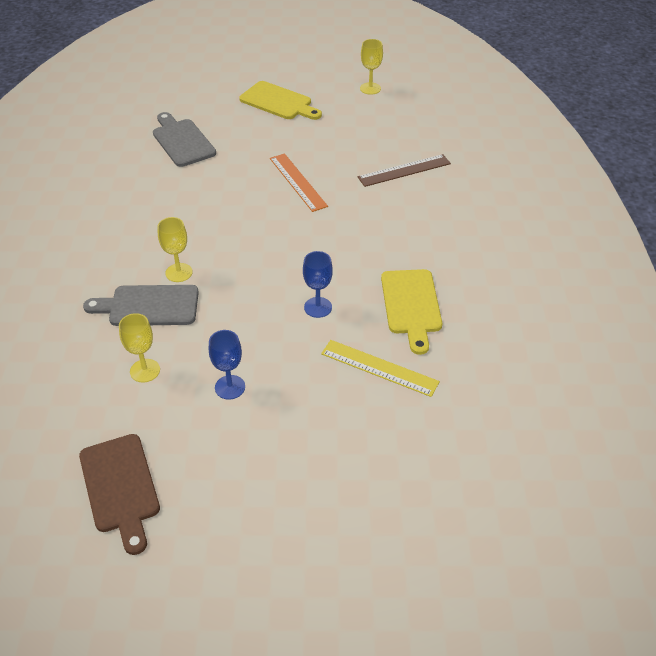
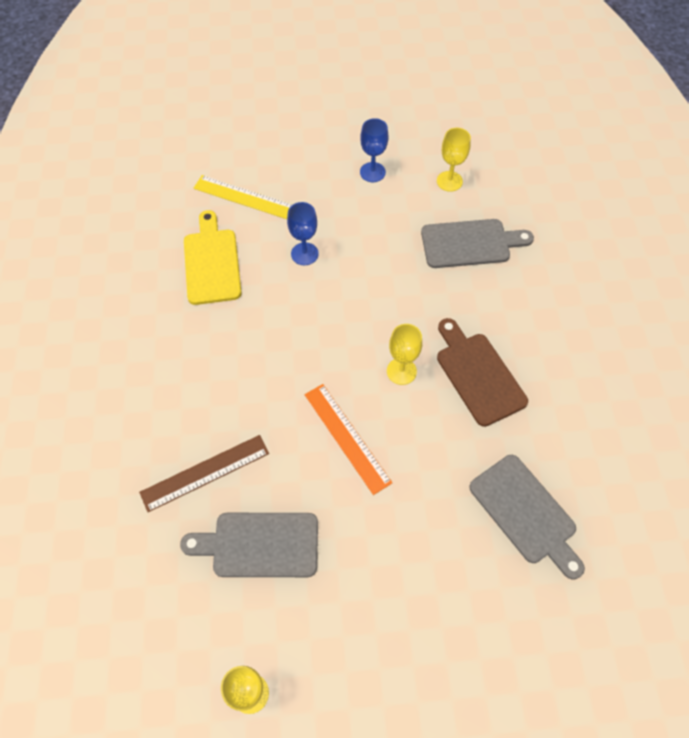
camera: 175 degrees right, 15 degrees up
(120, 487) = (434, 97): brown cutting board -> brown cutting board (478, 374)
(179, 272) = (454, 285): yellow goblet -> yellow goblet (401, 371)
(278, 102) = (403, 633): yellow cutting board -> none
(365, 138) = (259, 544): none -> grey cutting board

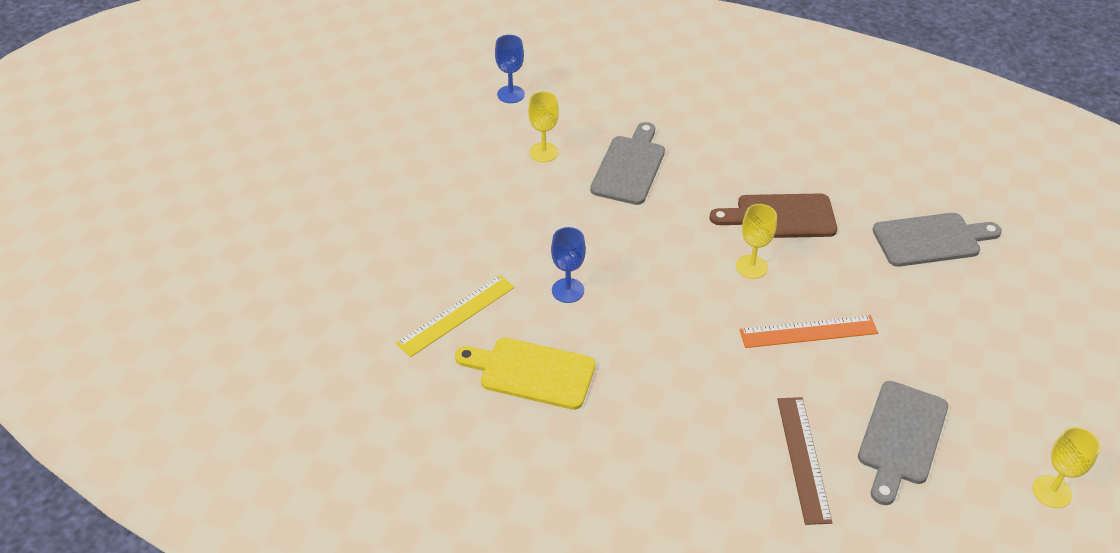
camera: 65 degrees left, 15 degrees down
(372, 172) = (493, 202): blue goblet -> blue goblet (511, 94)

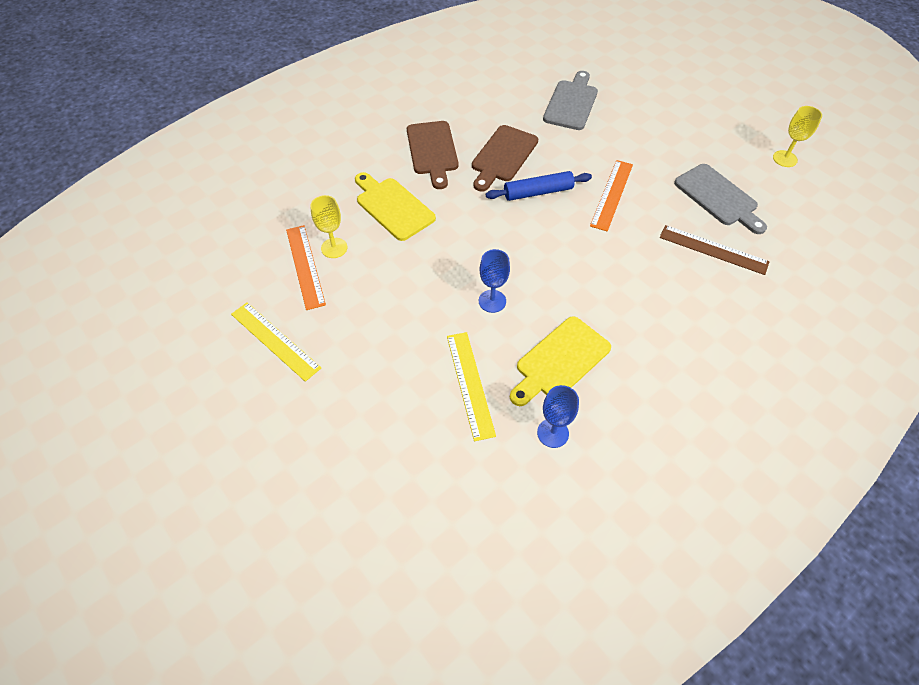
camera: 60 degrees left, 10 degrees up
(413, 166) = (275, 340): none -> yellow ruler
(507, 145) = (305, 266): none -> orange ruler
(511, 94) = (248, 237): blue goblet -> blue goblet (552, 433)
(629, 167) = (393, 206): grey cutting board -> yellow cutting board
(734, 160) = (432, 151): none -> brown cutting board
(751, 267) = (538, 192): yellow goblet -> blue rolling pin

